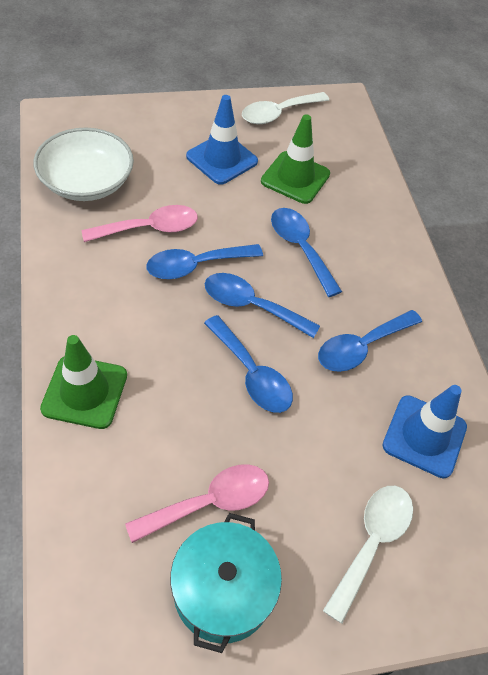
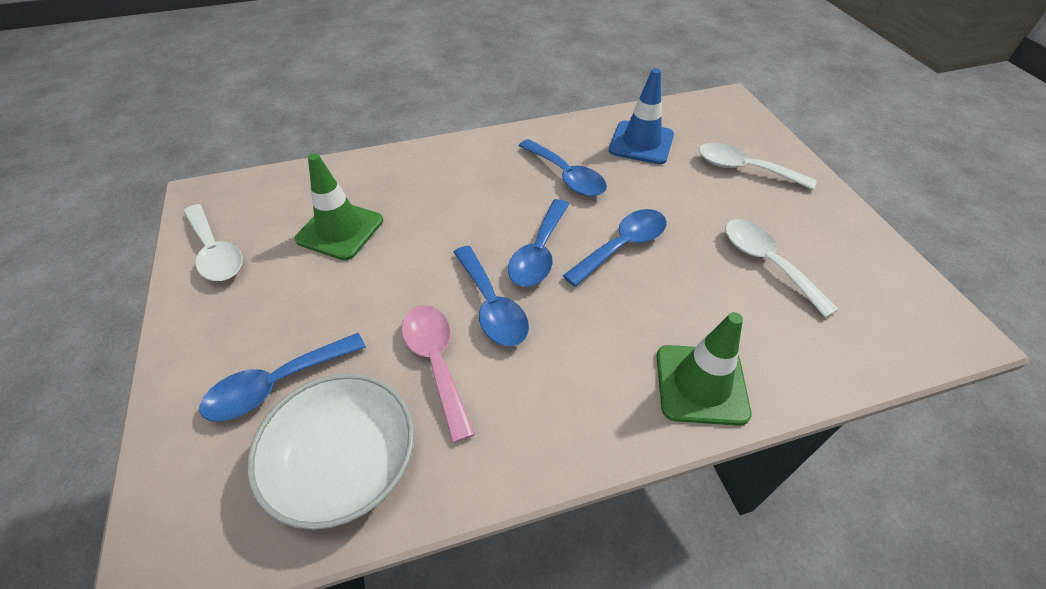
camera: 90 degrees left, 5 degrees down
(210, 502) = (766, 262): pink spoon -> white spoon
(222, 159) = (302, 301): blue traffic cone -> none
(223, 591) = (834, 247): turquoise pot -> none
(300, 248) = (451, 221): blue spoon -> blue spoon (276, 385)

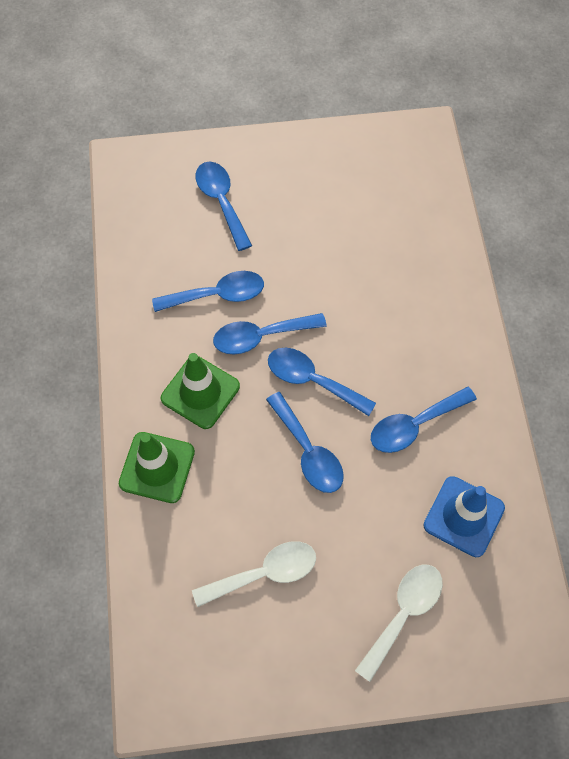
camera: 100 degrees right, 15 degrees up
(215, 252) = (354, 151): white spoon -> none
(340, 230) = (366, 232): green traffic cone -> green traffic cone (200, 392)
(344, 462) = (157, 241): white bowl -> none
(436, 362) = (217, 295): pink spoon -> blue spoon

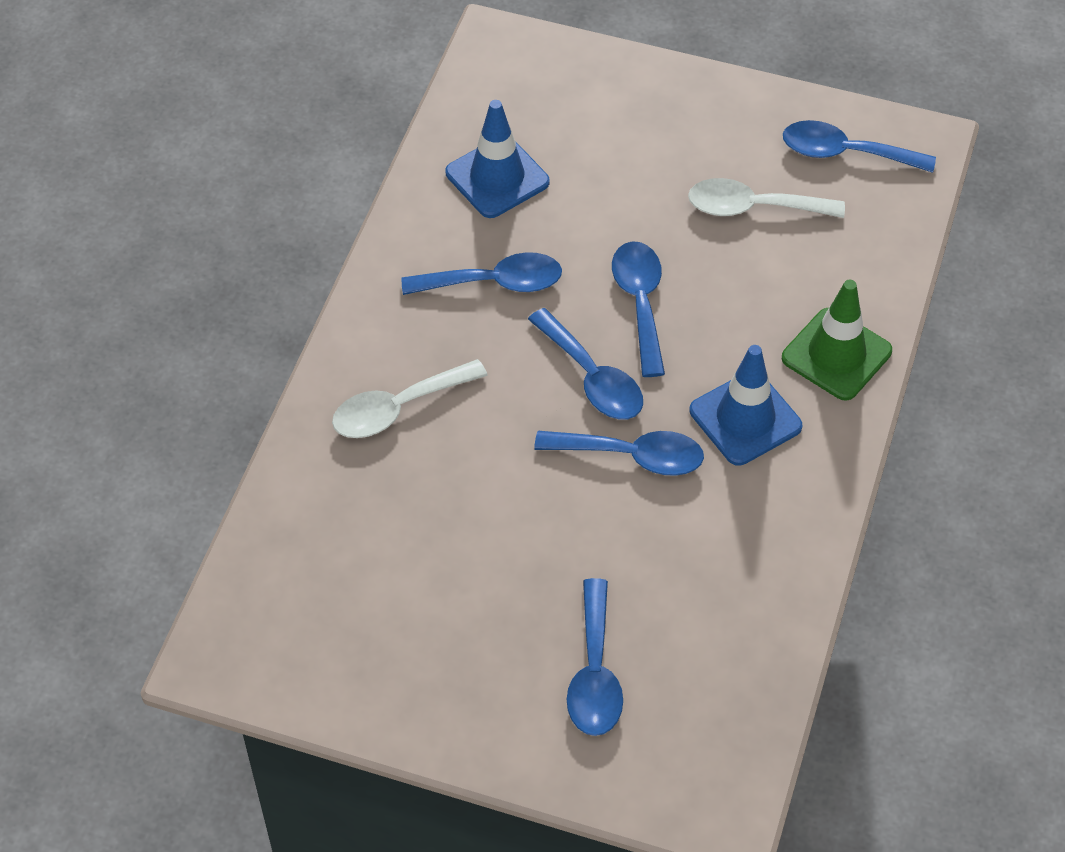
camera: 155 degrees left, 10 degrees down
(200, 392) = (745, 418): green traffic cone -> blue traffic cone
(217, 295) = (665, 534): blue spoon -> blue spoon (845, 153)
(404, 613) = (618, 122): white spoon -> white spoon (398, 408)

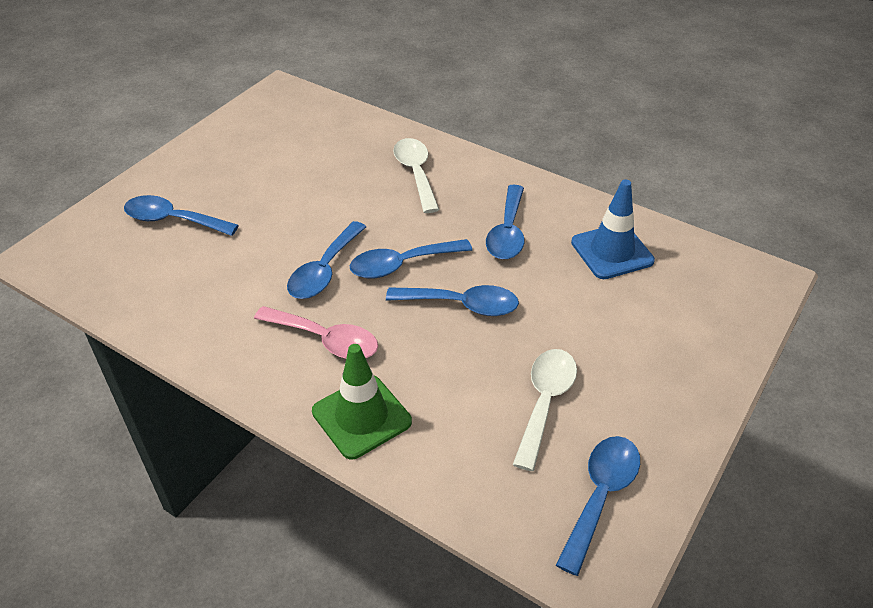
camera: 105 degrees right, 10 degrees down
(745, 418) = (326, 340): blue traffic cone -> pink spoon

